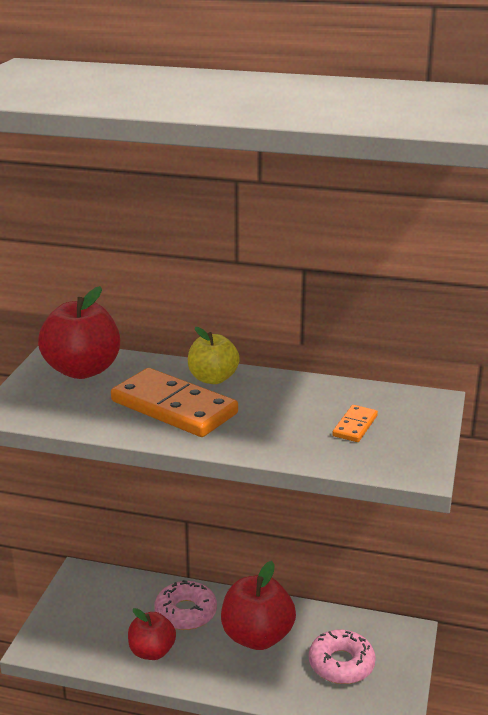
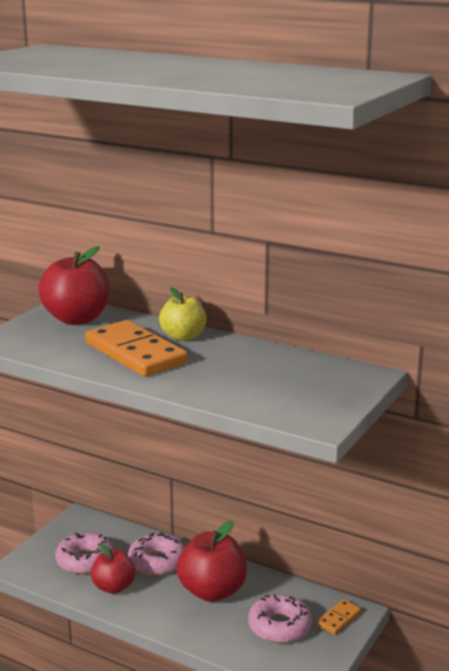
camera: 15 degrees right, 5 degrees down
(108, 625) = (85, 560): none -> pink donut
(355, 426) = (285, 384): orange domino -> orange domino (339, 619)

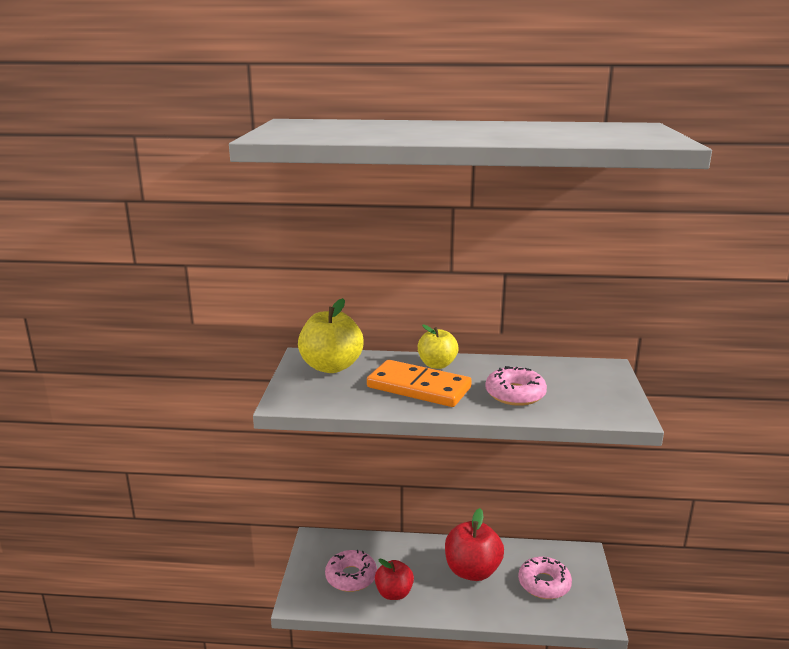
camera: 25 degrees left, 0 degrees up
(77, 319) = (331, 367): red apple -> yellow apple
(157, 562) = (410, 559): pink donut -> pink donut (515, 394)
(339, 619) = (578, 563): orange domino -> none

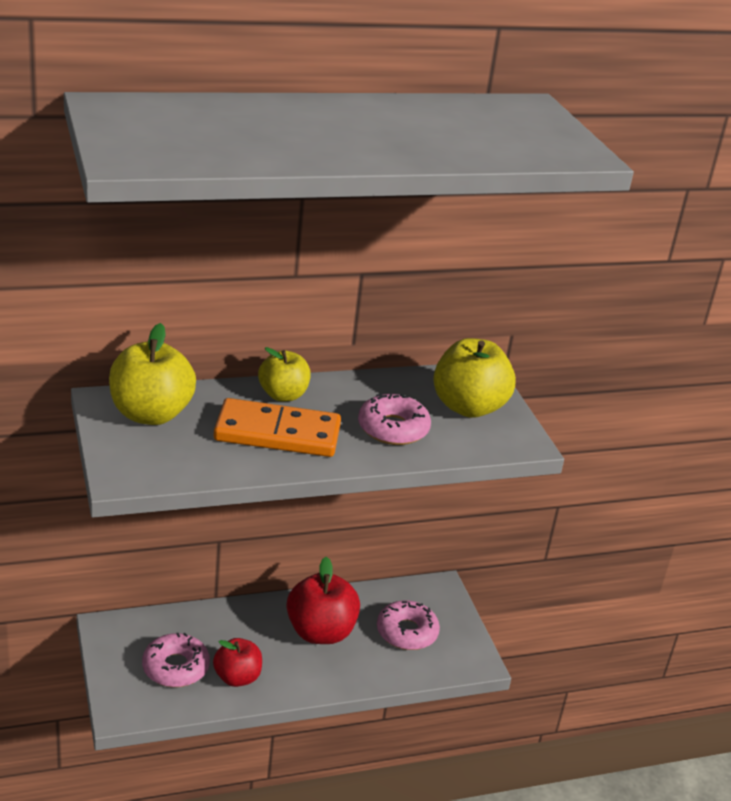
camera: 25 degrees left, 10 degrees up
(588, 386) = (468, 407): none -> yellow apple

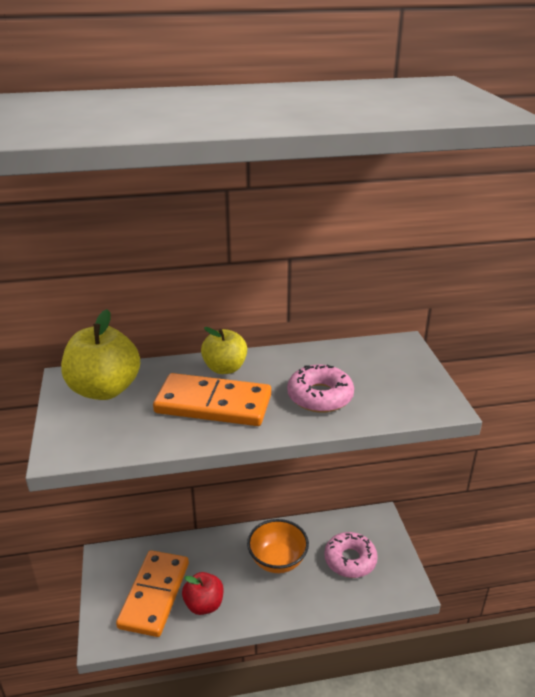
camera: 10 degrees right, 0 degrees up
(175, 667) = (154, 595): pink donut -> orange domino
(320, 632) = (277, 560): red apple -> orange bowl
(468, 407) = (391, 374): yellow apple -> none

